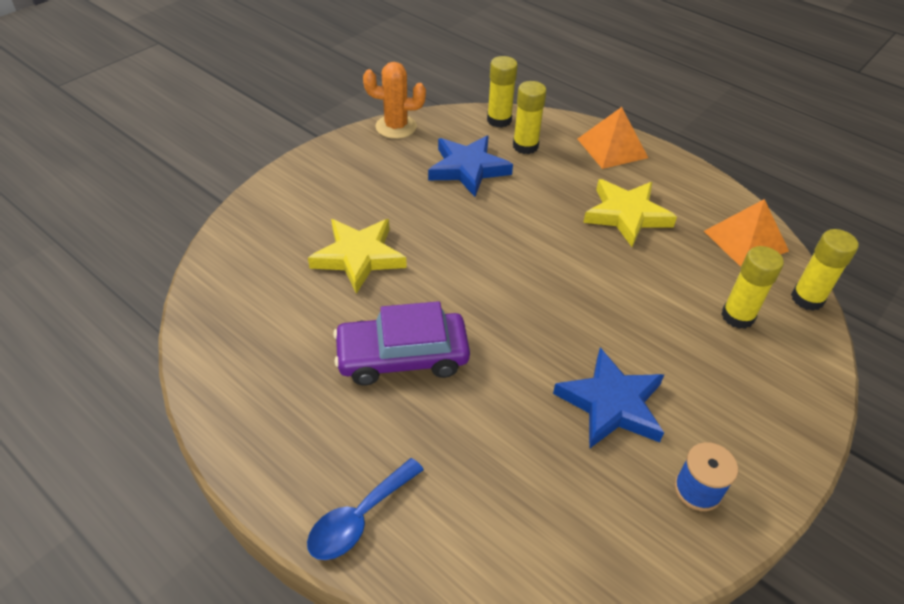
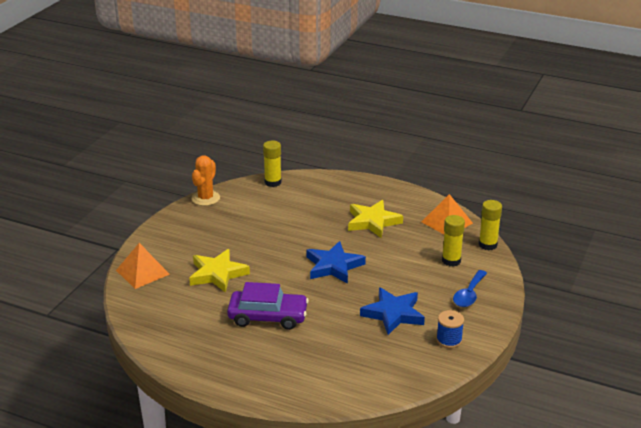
camera: 15 degrees left, 15 degrees down
(359, 518) = (277, 388): blue spoon -> blue spoon (469, 294)
(396, 127) = (205, 198): orange cactus -> orange cactus turned 60 degrees counterclockwise
(402, 357) = (268, 316): purple car -> purple car turned 150 degrees counterclockwise
(468, 169) = (264, 214): blue star -> blue star (334, 266)
(525, 146) = (296, 195): yellow glue stick -> none
(612, 148) = (352, 186): orange pyramid -> orange pyramid (142, 272)

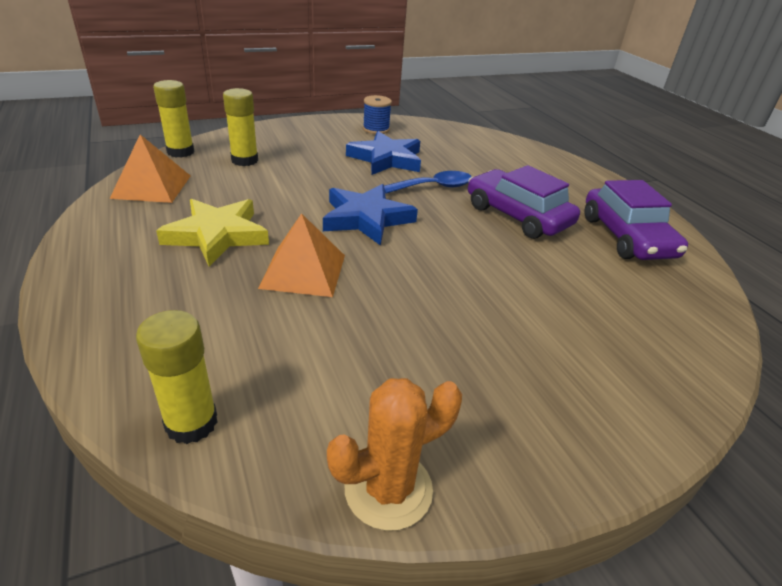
camera: 140 degrees left, 5 degrees up
(142, 272) = (668, 370): orange pyramid -> orange pyramid (303, 271)
(197, 339) = (627, 237): none -> purple car
(217, 274) = (533, 293): yellow star -> none
(469, 294) = (295, 138): blue spoon -> blue spoon (434, 187)

